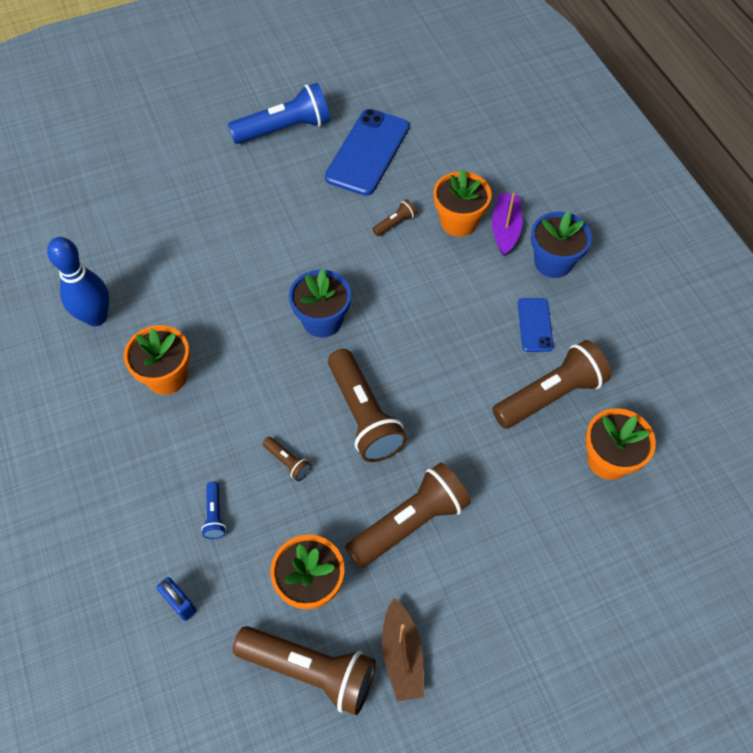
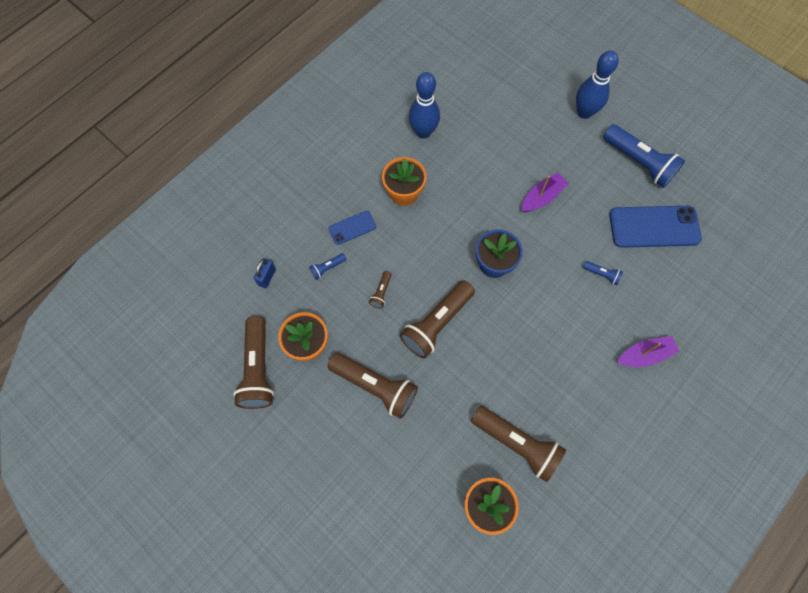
camera: 65 degrees right, 10 degrees up
(190, 146) = (584, 112): none -> blue bowling pin
(268, 234) = (542, 197): none -> purple boat
(395, 223) = (602, 274): brown flashlight -> blue flashlight
(402, 655) = (288, 419): brown boat -> none
(458, 222) = (630, 318): orange flower pot -> none
(535, 325) = (570, 410): blue phone -> blue phone (352, 227)
(553, 262) = (635, 402): blue flower pot -> none

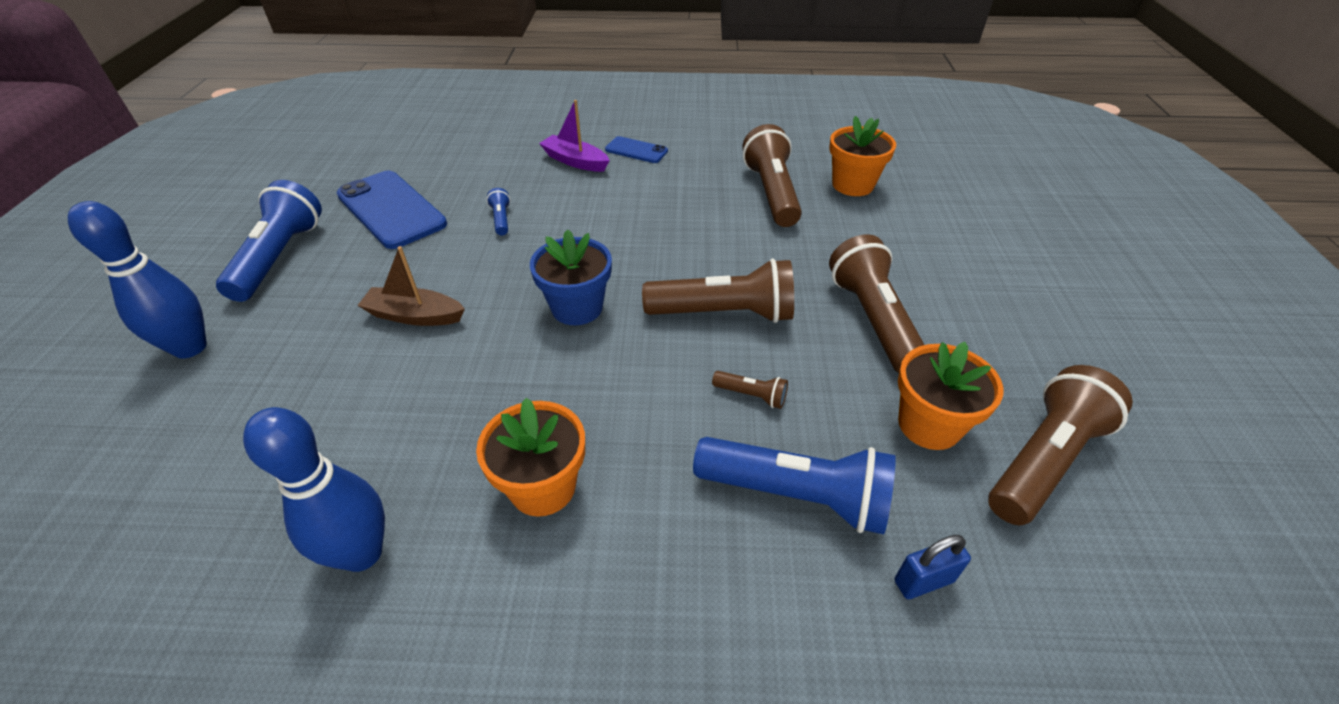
camera: 130 degrees left, 25 degrees down
(327, 268) = (796, 495): blue flashlight -> blue flashlight, size x2.25
(352, 227) = (687, 517): blue phone -> blue phone (636, 150)
(381, 292) = (751, 395): brown flashlight -> brown flashlight turned 45 degrees clockwise
(542, 197) = (415, 316): purple boat -> brown boat

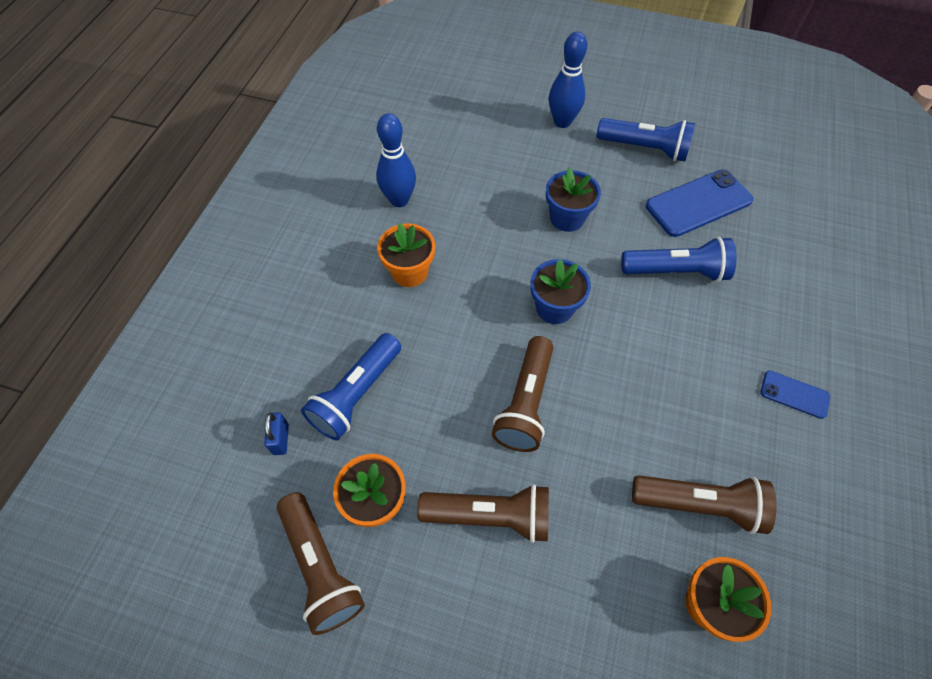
camera: 105 degrees right, 15 degrees up
(415, 316) = (567, 218): brown boat -> blue flower pot
(501, 219) = (676, 271): blue flashlight -> blue flashlight, size x2.25
(575, 161) = (772, 336): purple boat -> none
(636, 150) = (794, 394): blue phone -> blue phone turned 75 degrees clockwise
(751, 395) = (439, 395): brown flashlight -> none

